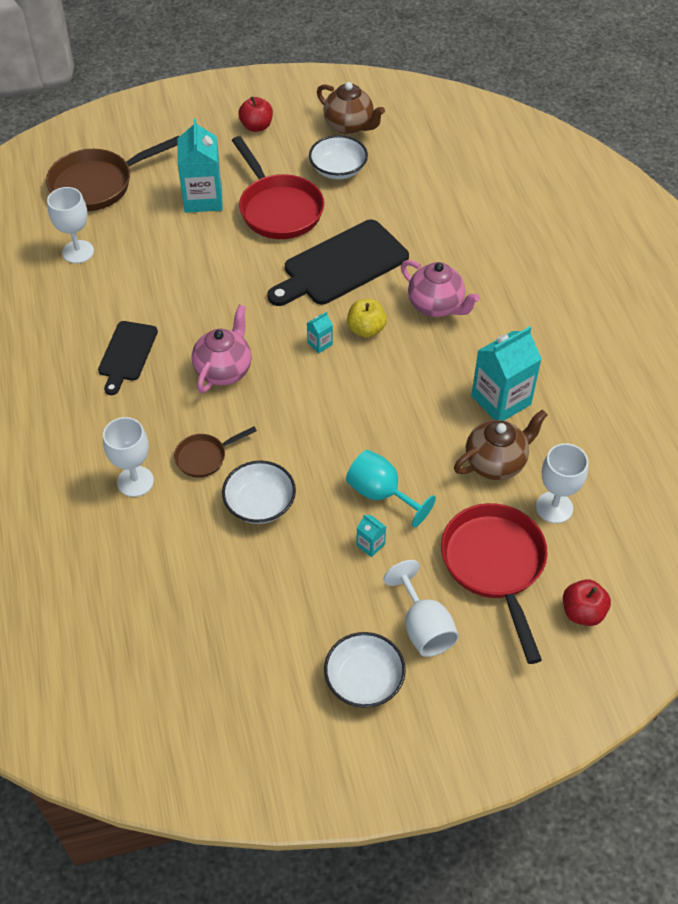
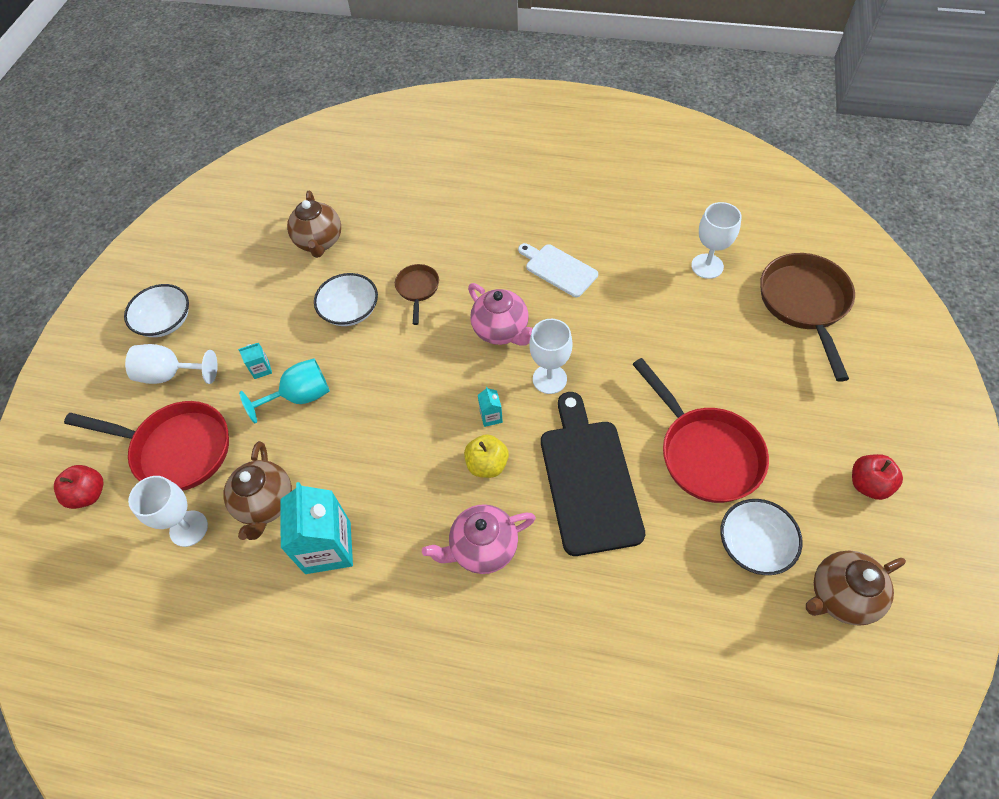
camera: 120 degrees right, 5 degrees up
(127, 354) = (558, 269): black cutting board -> white cutting board
(135, 481) = (423, 241): white goblet -> white goblet (549, 379)
(178, 583) = (319, 242): none -> brown teapot
(203, 199) = (749, 387): turquoise carton -> none
(278, 209) = (705, 453): red pan -> red pan turned 120 degrees counterclockwise

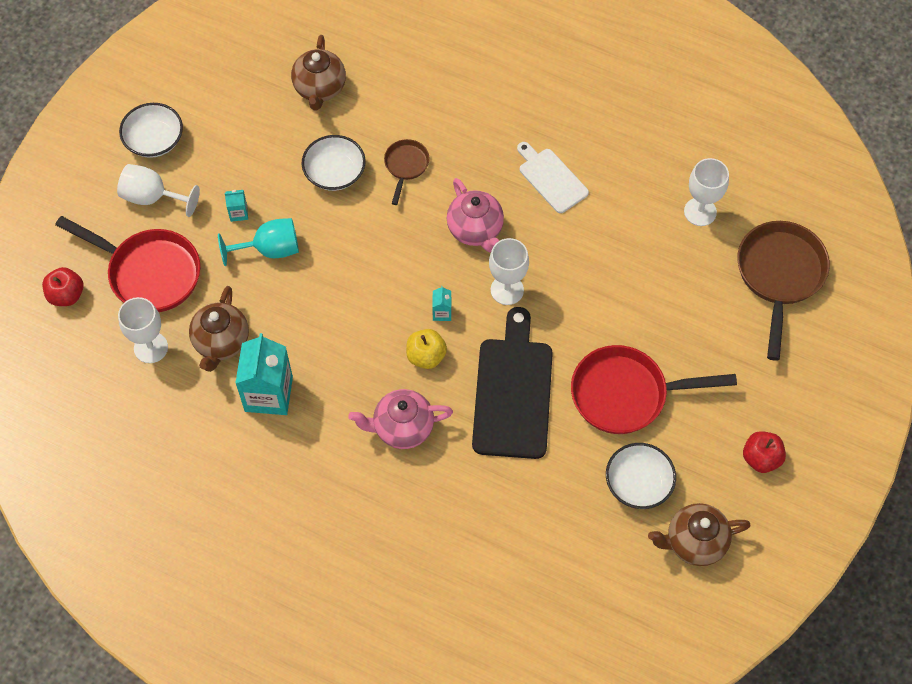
camera: 10 degrees right, 5 degrees up
(705, 453) = (626, 394): red pan -> red pan turned 105 degrees clockwise

